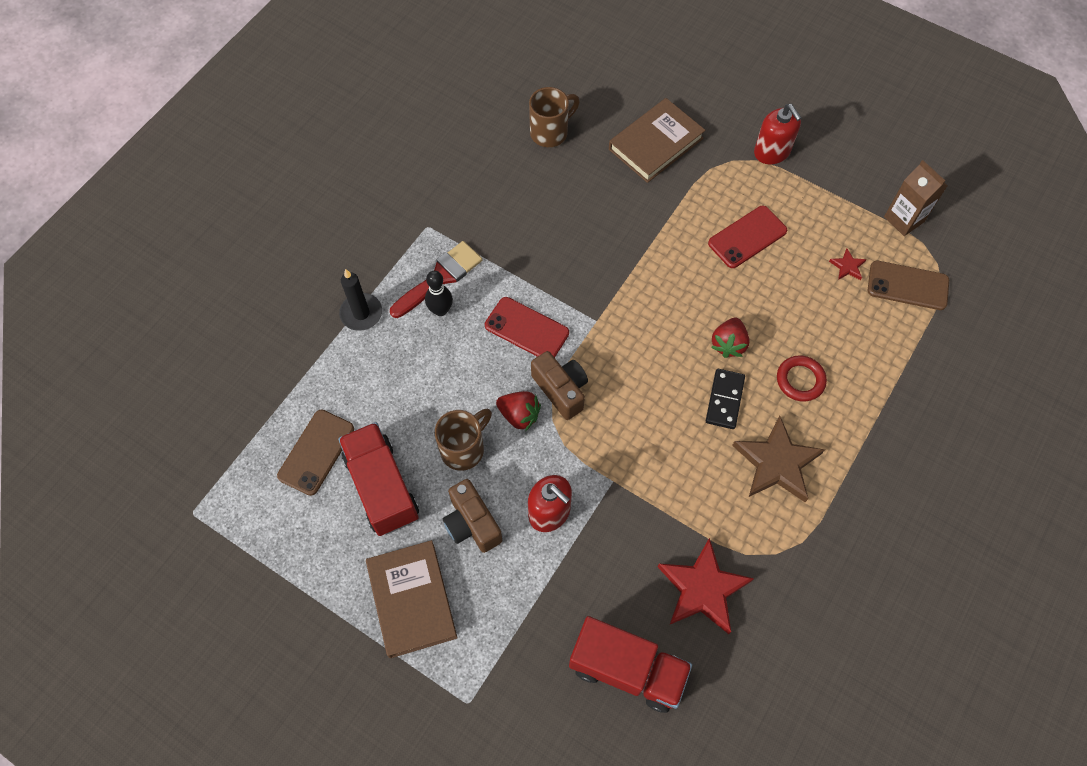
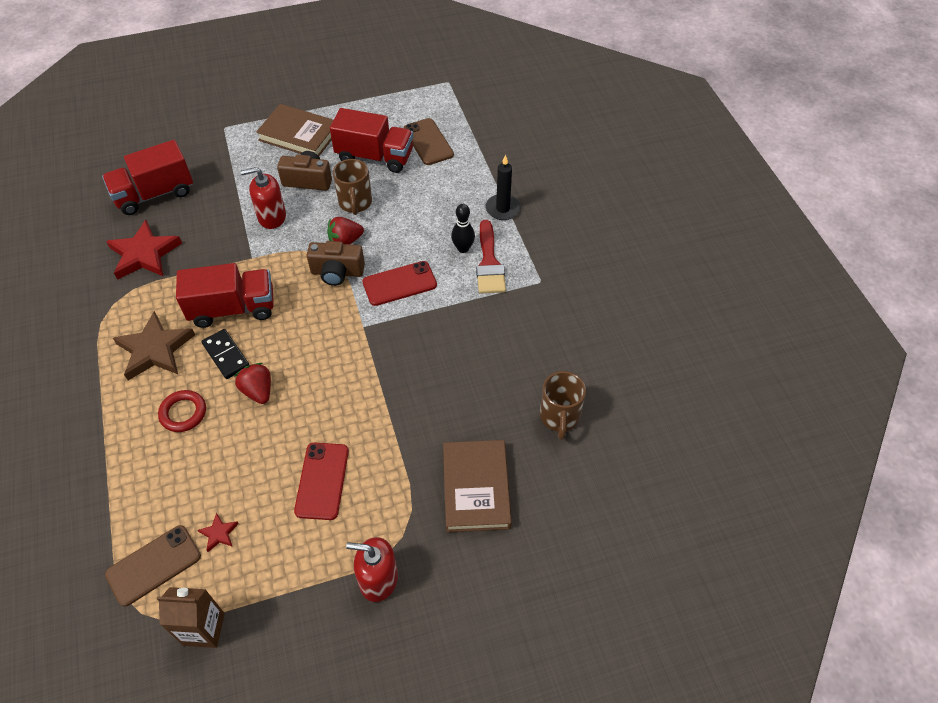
camera: 130 degrees right, 10 degrees down
(678, 441) = (233, 308): none -> red truck

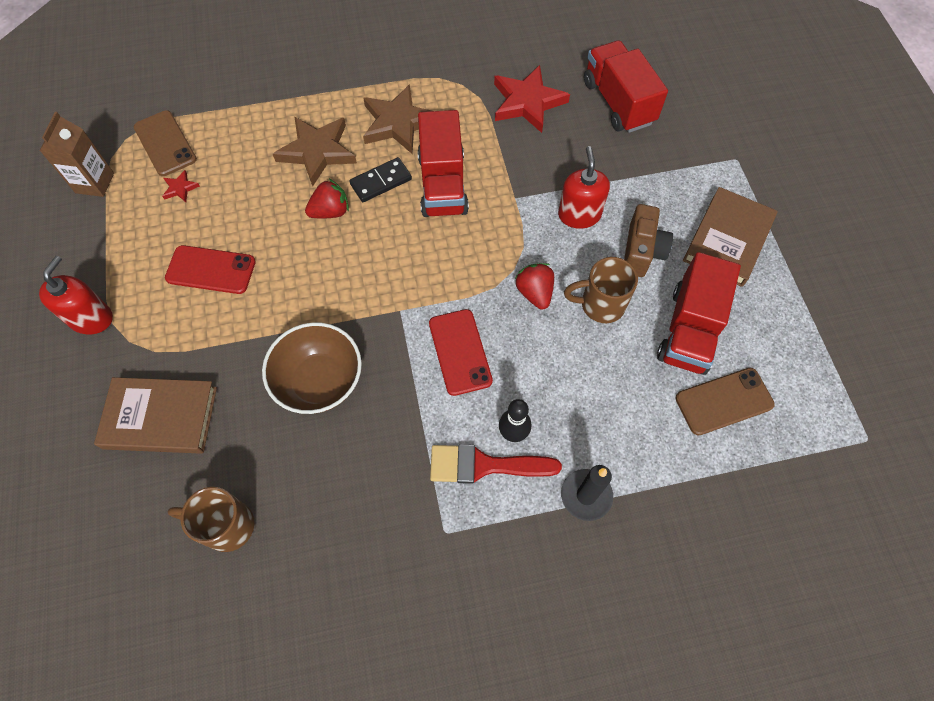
camera: 95 degrees right, 10 degrees up
(183, 413) = (317, 152): red ring -> brown star
(337, 272) = (484, 284): brown camera -> none
(432, 373) = (319, 381): none -> brown bowl

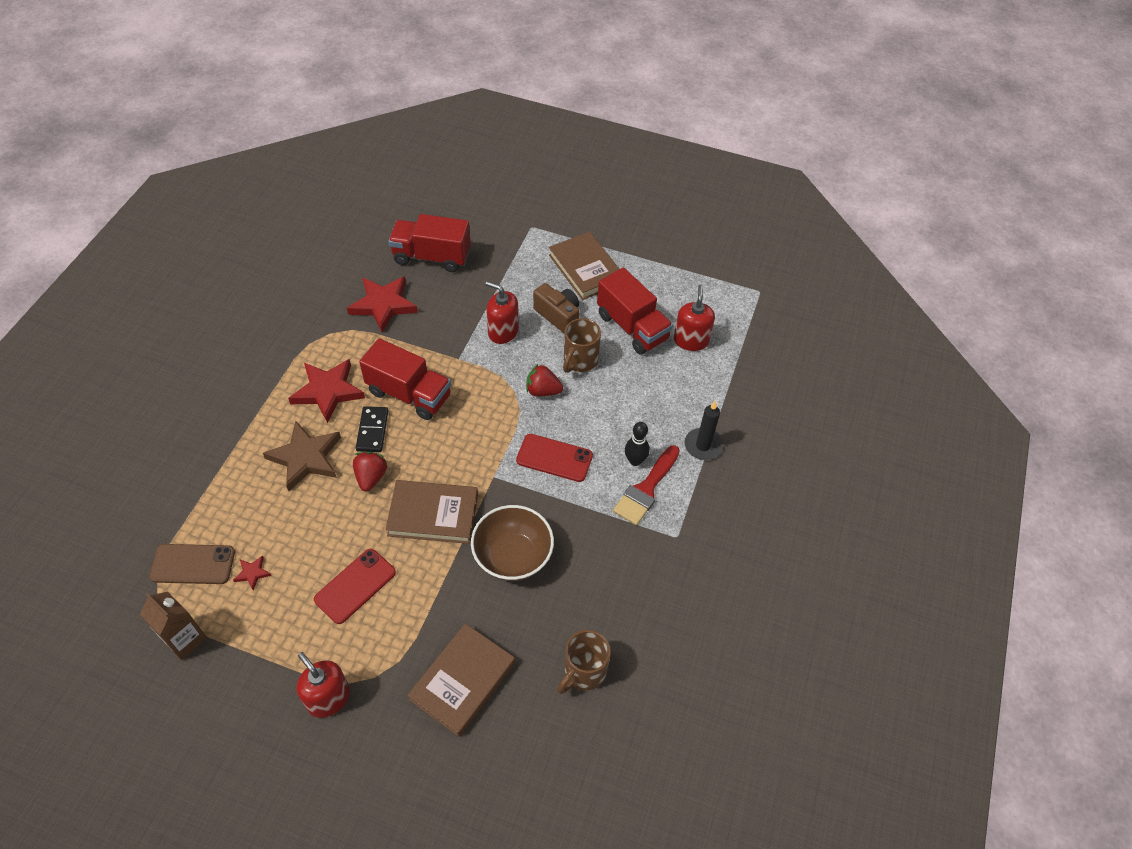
camera: 60 degrees left, 10 degrees down
(323, 285) = (433, 514): none -> brown book
(398, 123) = (328, 391): brown star -> red star
(724, 401) = (691, 340): brown phone -> red soap dispenser

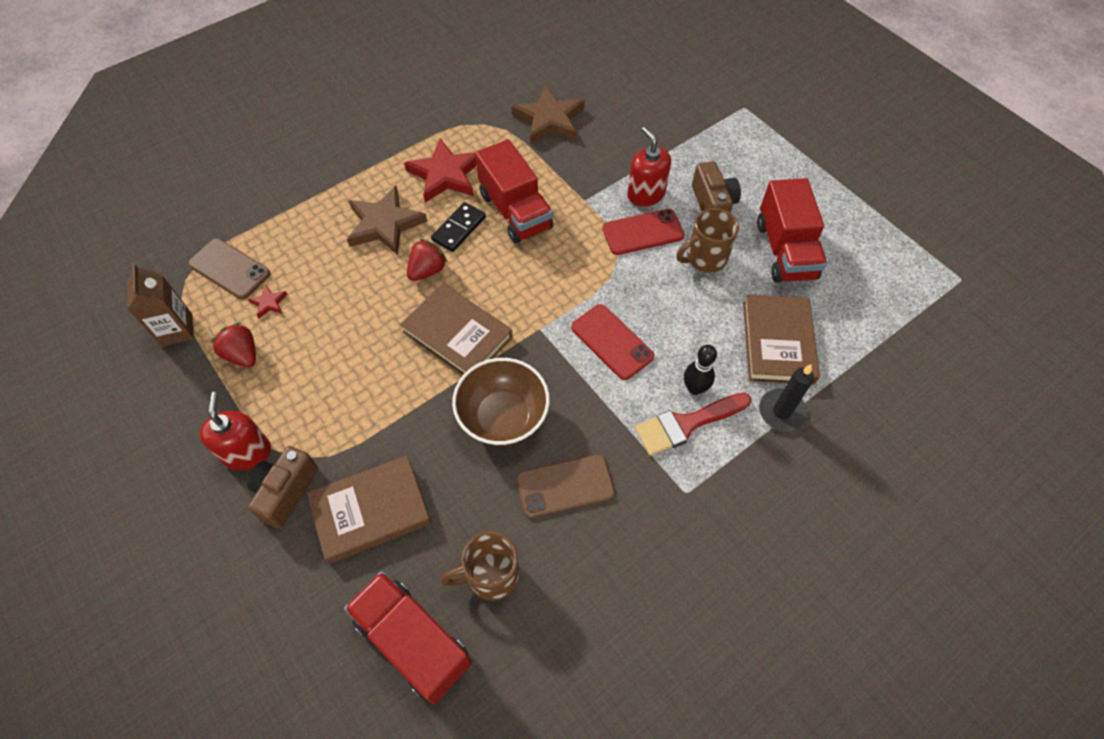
camera: 35 degrees right, 5 degrees up
(355, 586) = (343, 363): red phone -> red phone (643, 232)
(383, 305) = (549, 120): red star -> brown star
(384, 708) = (285, 492): none -> brown camera
(431, 257) = (625, 95): red truck -> red truck (413, 641)
(542, 391) = (646, 270): red strawberry -> red strawberry (242, 355)
(586, 269) = (774, 171): brown book -> brown book (778, 342)
(592, 580) = (565, 486): none -> brown phone
(691, 340) = (843, 294): red soap dispenser -> none

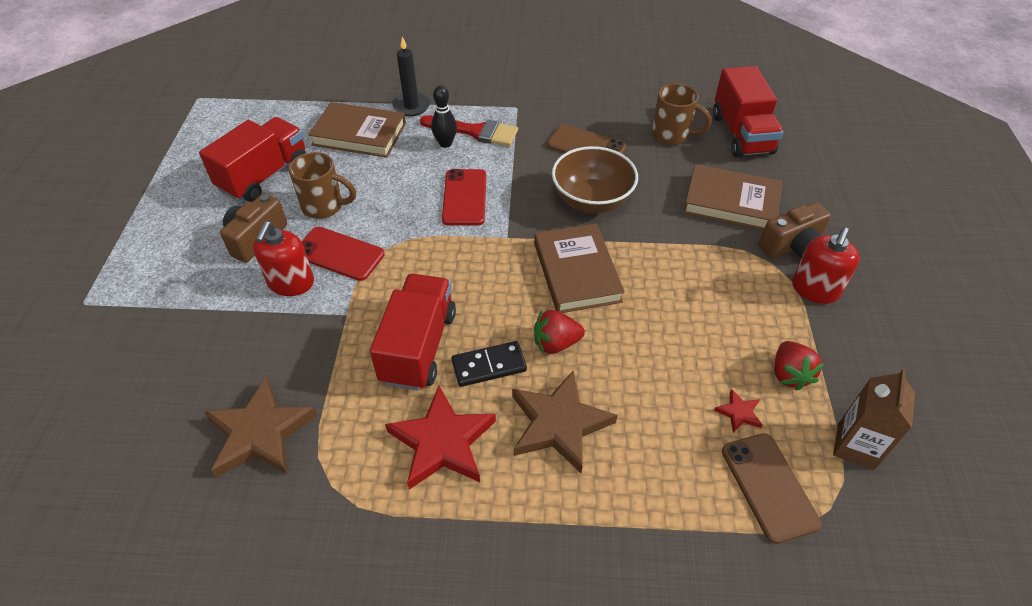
camera: 140 degrees left, 10 degrees down
(778, 342) = (359, 134): brown book -> brown book turned 60 degrees clockwise

